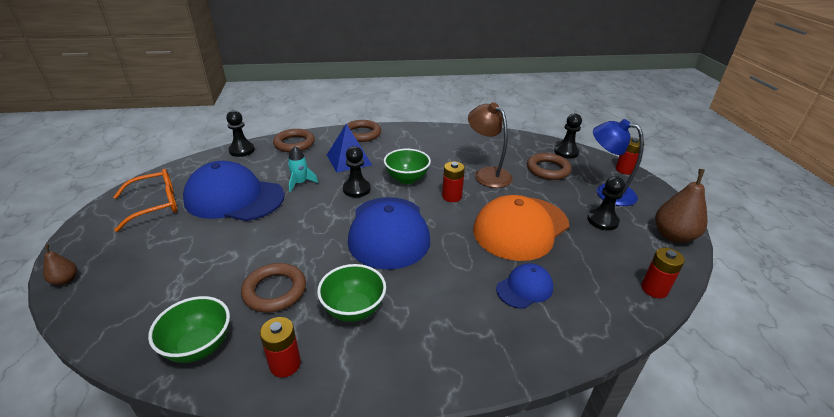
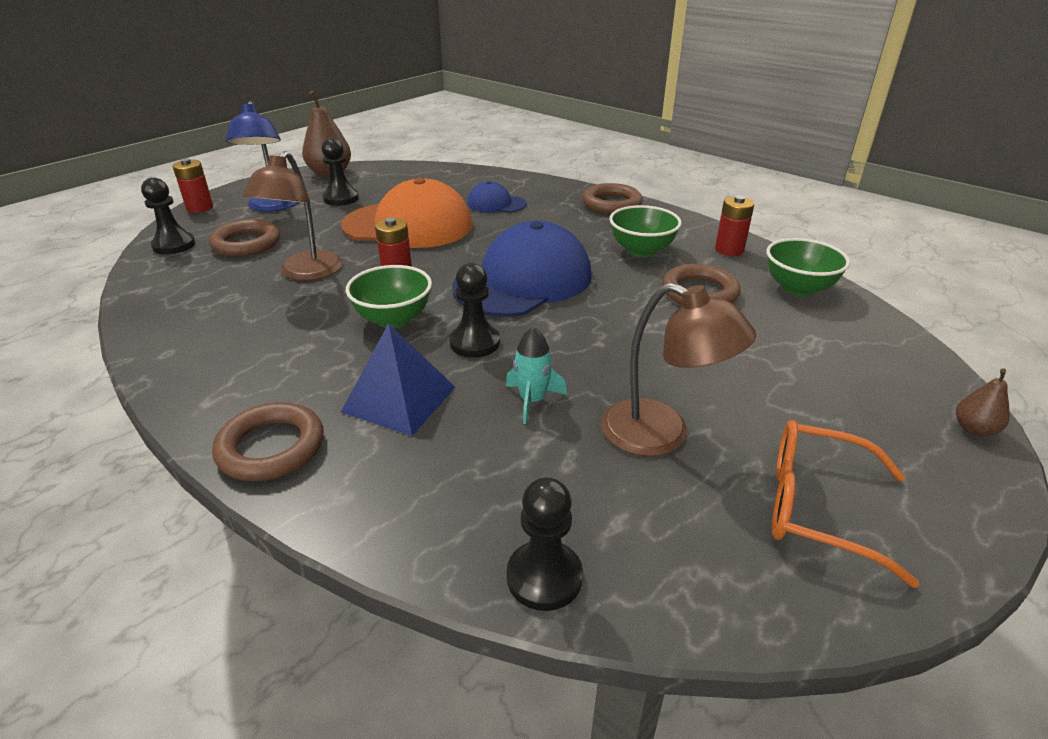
camera: 130 degrees left, 0 degrees up
(234, 198) = (661, 435): blue cap -> brown lamp
(294, 143) = (418, 514): brown ring -> brown ring (611, 204)
(654, 289) = (422, 170): red battery -> none

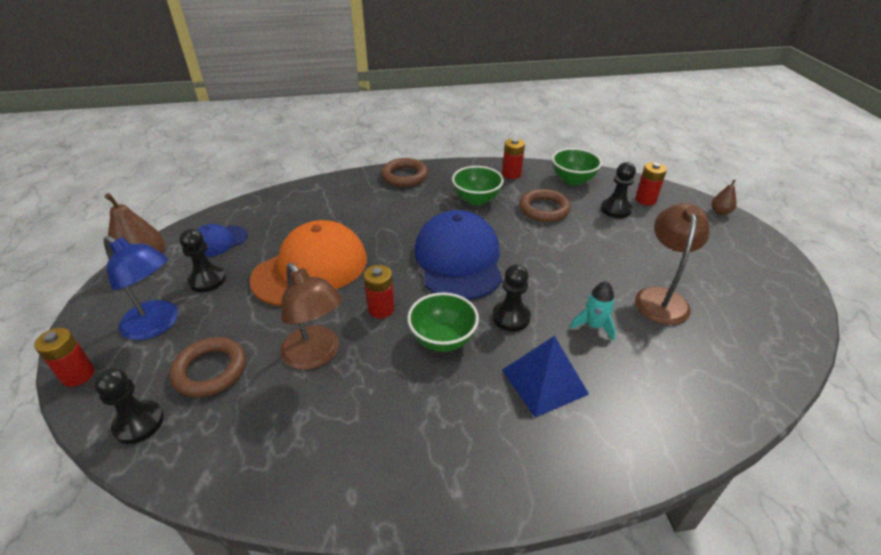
camera: 50 degrees left, 5 degrees up
(271, 447) = (548, 472): brown ring -> none
(496, 204) = (336, 215): blue cap -> blue cap (219, 241)
(544, 577) = (744, 399): black pawn -> black pawn (615, 209)
(661, 435) = (661, 297): brown lamp -> brown lamp turned 60 degrees counterclockwise
(816, 507) = (743, 284): orange glasses -> none
(866, 353) = (645, 200): none -> red battery

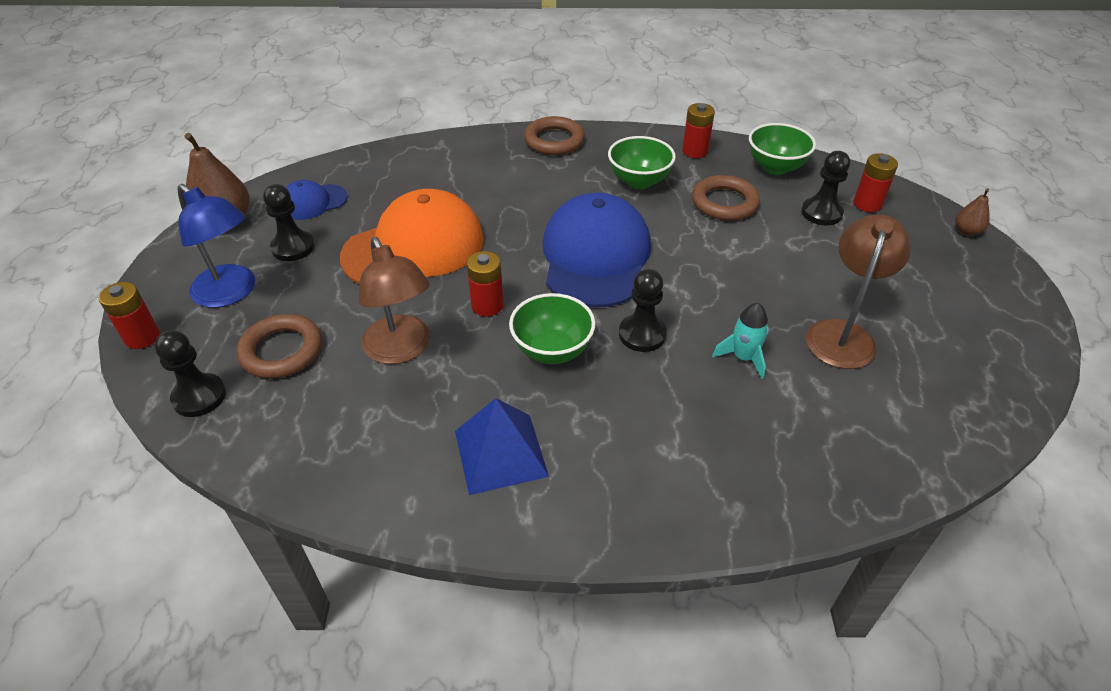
camera: 10 degrees right, 5 degrees up
(544, 382) = (661, 415): blue pyramid -> blue pyramid (500, 453)

